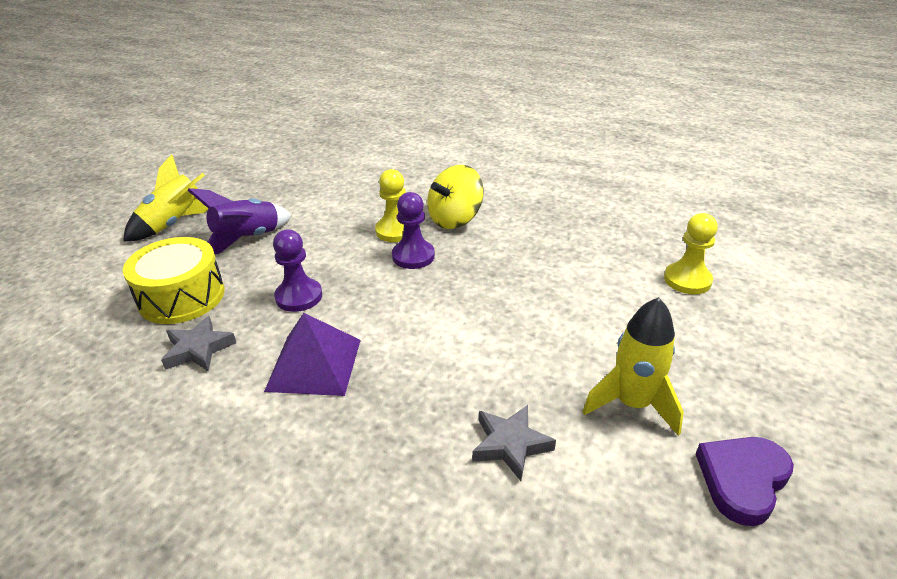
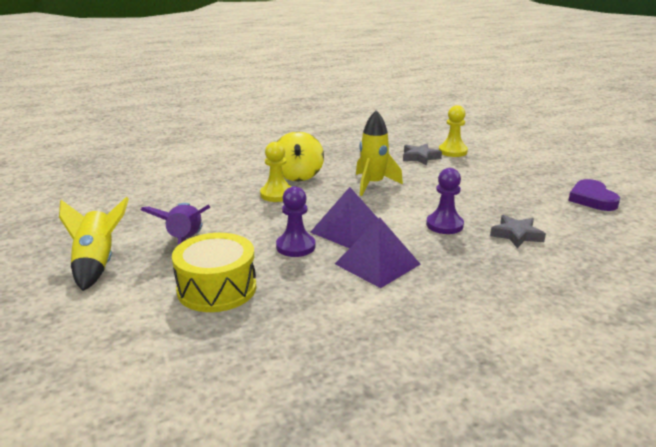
camera: 50 degrees left, 10 degrees down
(198, 349) = (297, 299): grey star -> grey star (420, 157)
(369, 310) = (349, 230): none -> purple pyramid
(413, 256) = (315, 199): purple pawn -> purple pawn (444, 225)
(632, 404) = (522, 199): yellow rocket -> yellow rocket (373, 184)

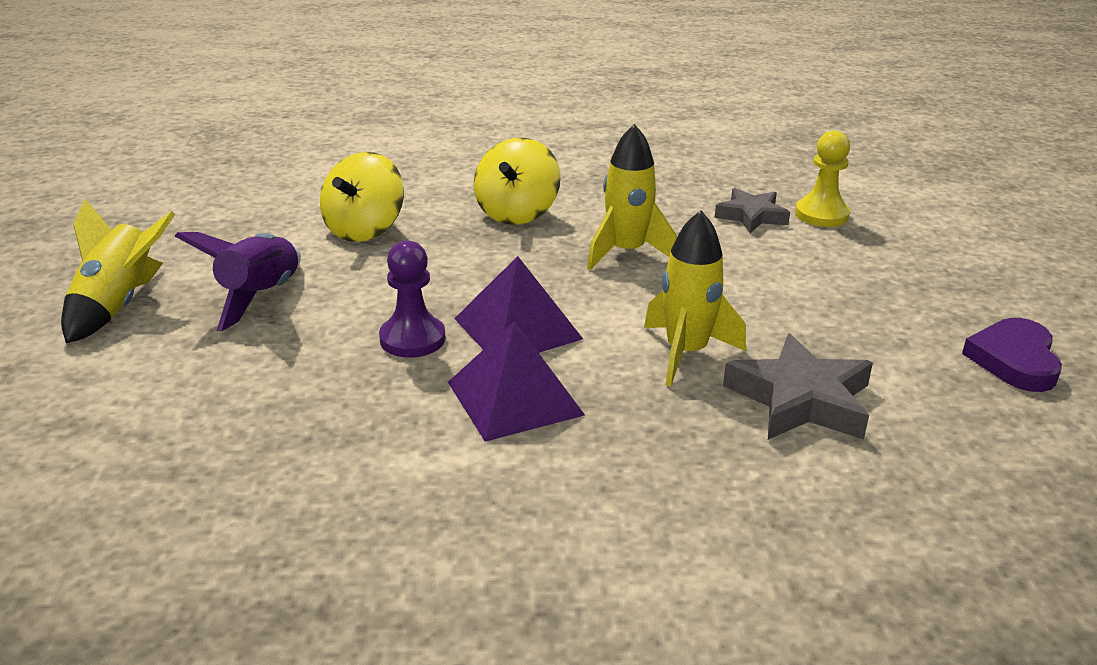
camera: 20 degrees right, 5 degrees up
(217, 288) = (245, 382): yellow drum -> none
(218, 197) = (364, 229): none -> yellow spinning top
(277, 194) = (456, 241): yellow pawn -> none
(444, 225) = (686, 353): purple pawn -> yellow rocket
(516, 235) = (800, 400): grey star -> grey star, size x1.55

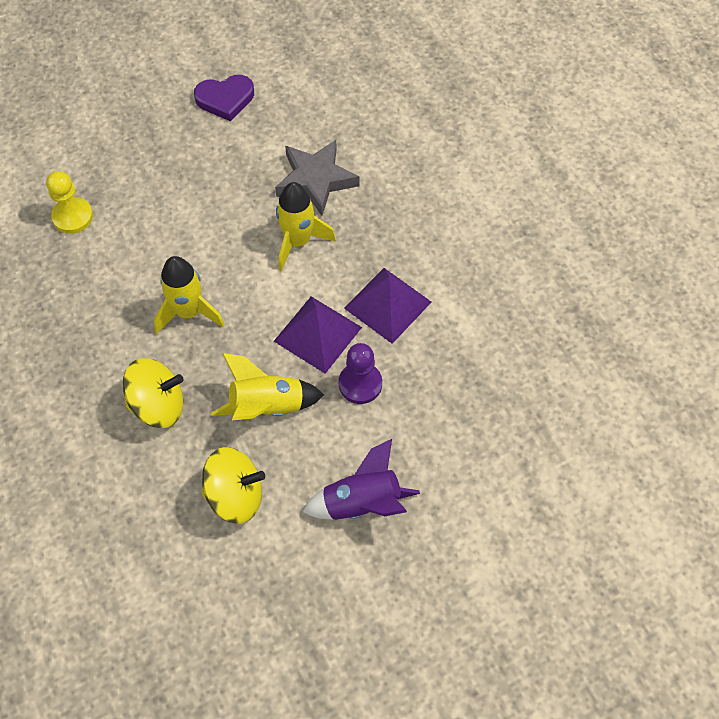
camera: 115 degrees left, 30 degrees up
(118, 305) = (421, 587): yellow rocket -> yellow rocket (267, 406)
(751, 216) = (94, 256): grey star -> none

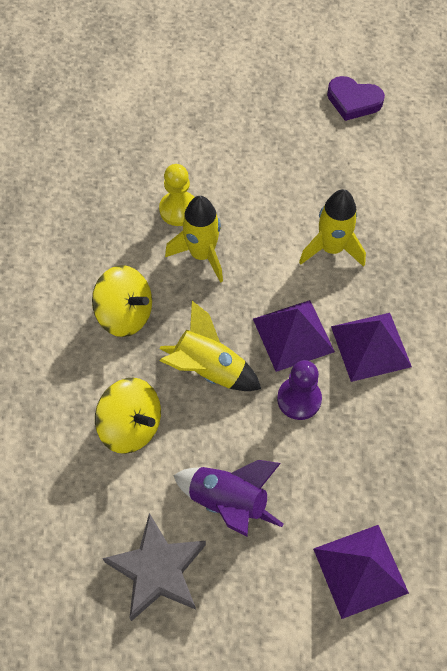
camera: 35 degrees right, 0 degrees up
(73, 216) = (168, 130): yellow pawn -> yellow pawn (179, 210)
(316, 180) = (382, 206): grey star -> grey star (157, 570)
(502, 486) = (360, 570): none -> purple pyramid

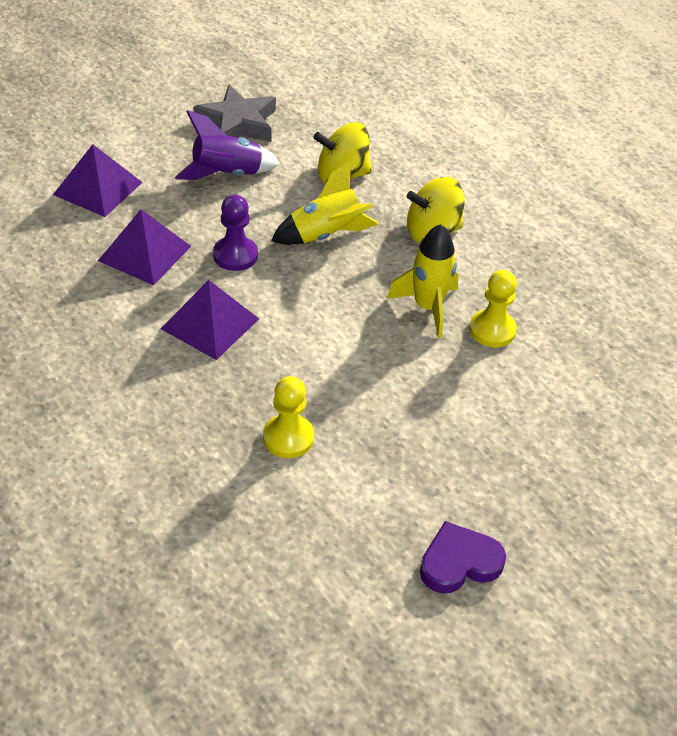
camera: 135 degrees right, 15 degrees down
(293, 335) = (284, 294): purple pyramid -> purple pyramid (144, 253)
(331, 249) = (321, 382): yellow rocket -> none
(387, 225) = (288, 438): none -> yellow pawn

